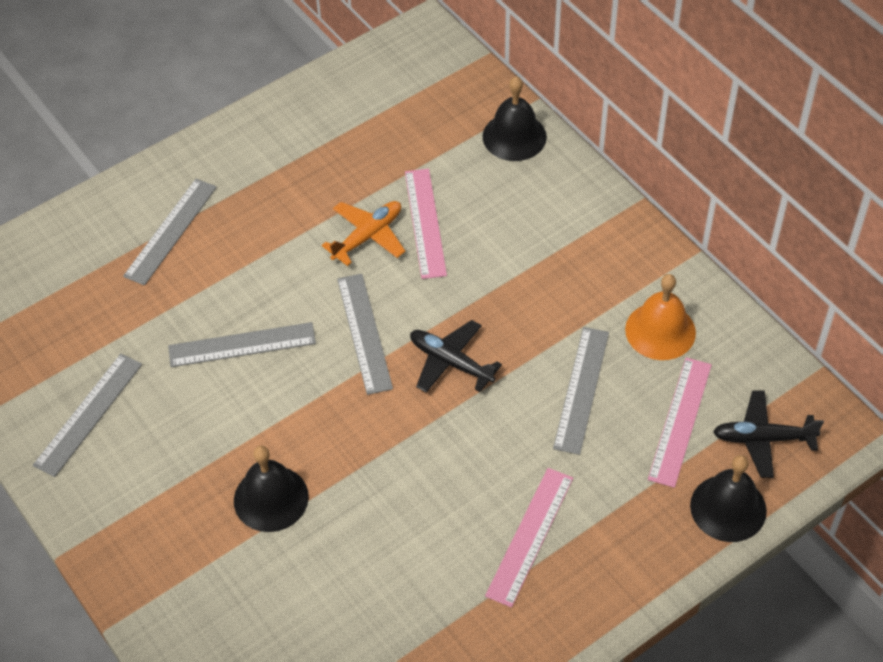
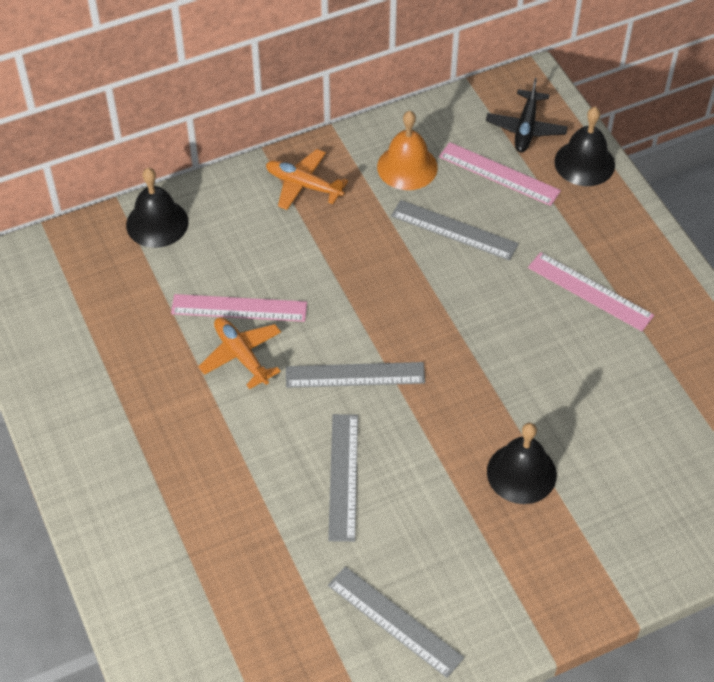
camera: 80 degrees left, 0 degrees up
(171, 231) = (180, 525): grey ruler -> none
(450, 362) = (404, 315): black plane -> none
(603, 243) = (303, 185): none -> orange plane

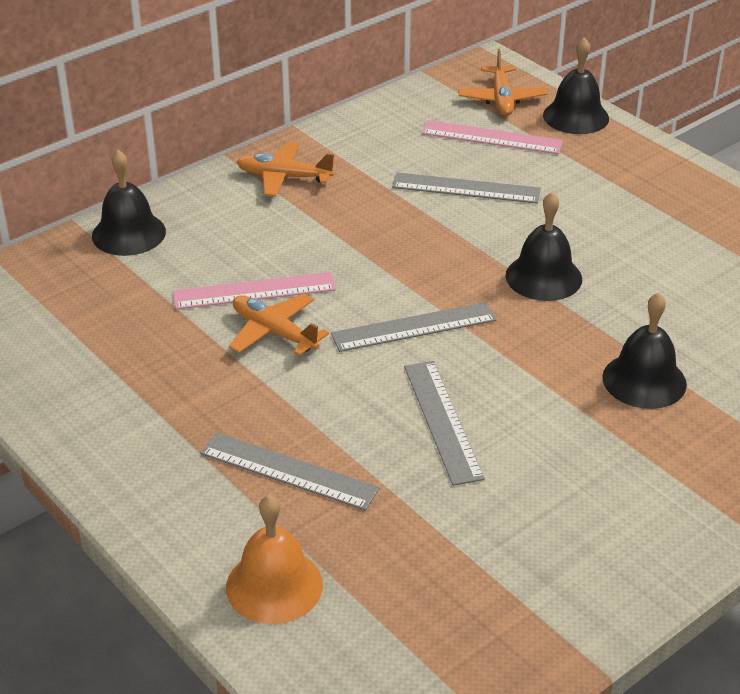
camera: 15 degrees left, 15 degrees down
(395, 621) = (568, 548): grey ruler -> grey ruler (289, 471)
(407, 167) = (391, 146): orange bell -> orange bell (274, 585)
(482, 344) = (543, 277): none -> black bell
(526, 128) = (501, 99): black plane -> orange plane
(590, 291) = (636, 215): pink ruler -> none

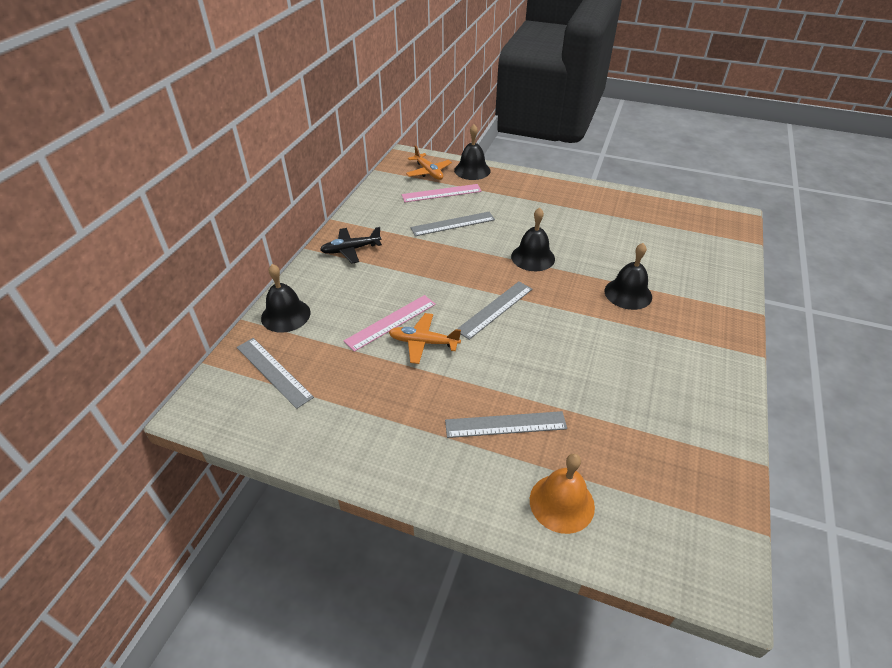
camera: 30 degrees left, 5 degrees up
(284, 177) = (350, 250): orange plane -> black plane
(442, 421) = (557, 357): grey ruler -> grey ruler (273, 372)

